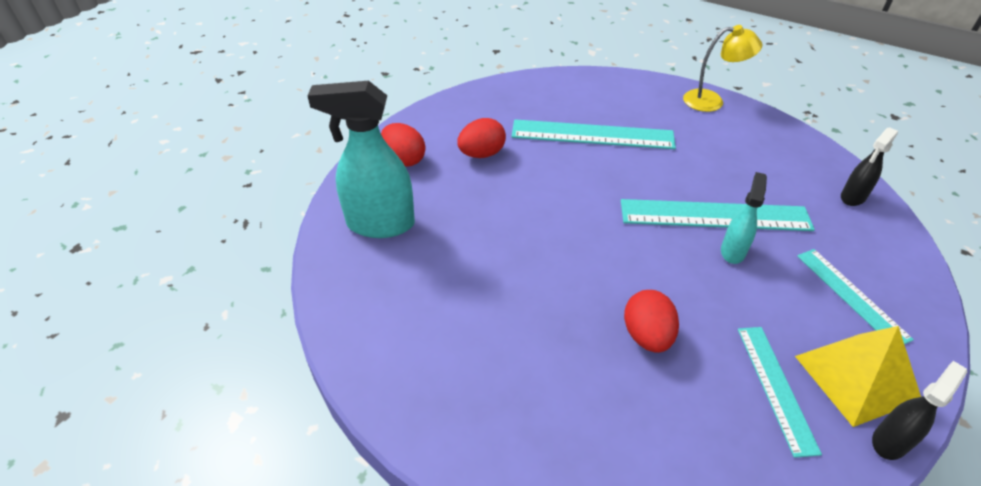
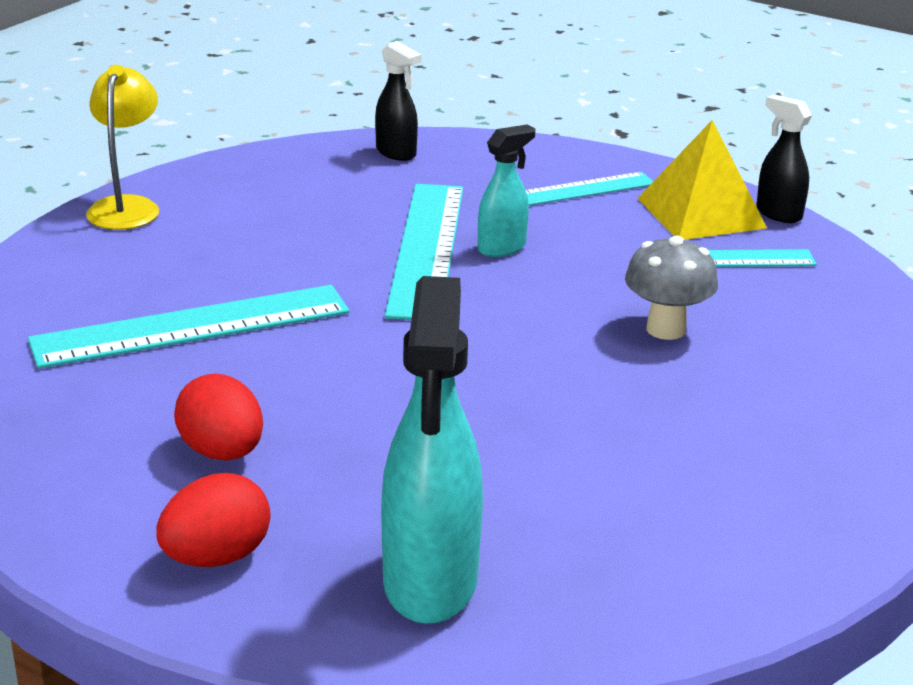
camera: 90 degrees left, 15 degrees down
(592, 134) = (191, 326): turquoise ruler -> turquoise ruler turned 60 degrees clockwise
(647, 336) = (666, 329): red egg -> grey mushroom
(733, 251) = (502, 248): turquoise spray bottle -> turquoise spray bottle turned 120 degrees clockwise

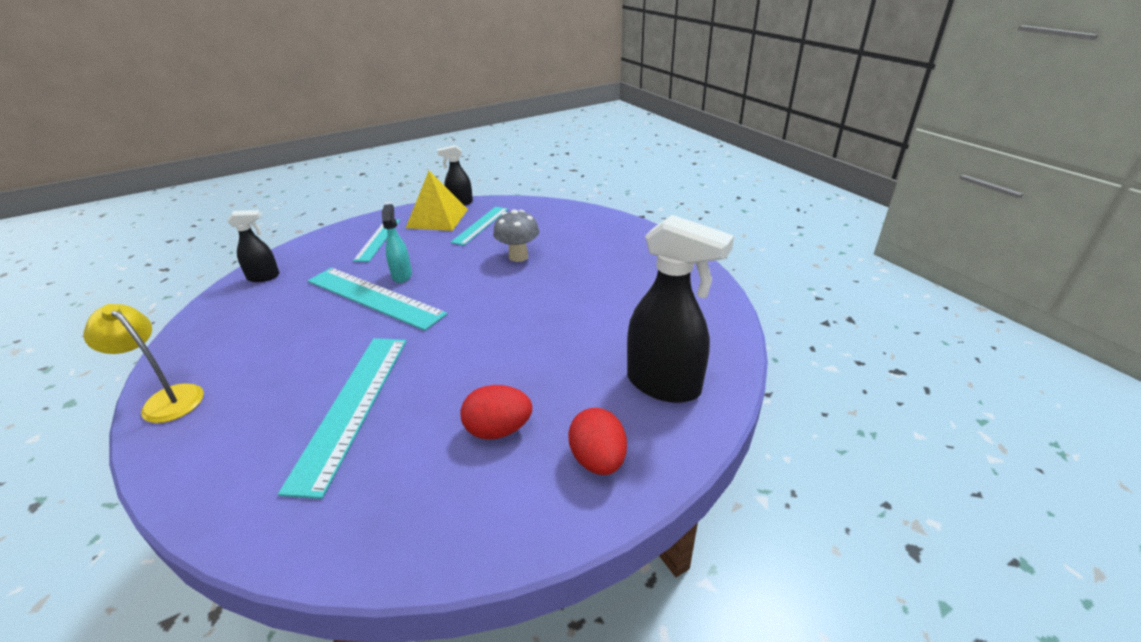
camera: 60 degrees left, 5 degrees up
(430, 583) = (664, 385): turquoise spray bottle -> black spray bottle

